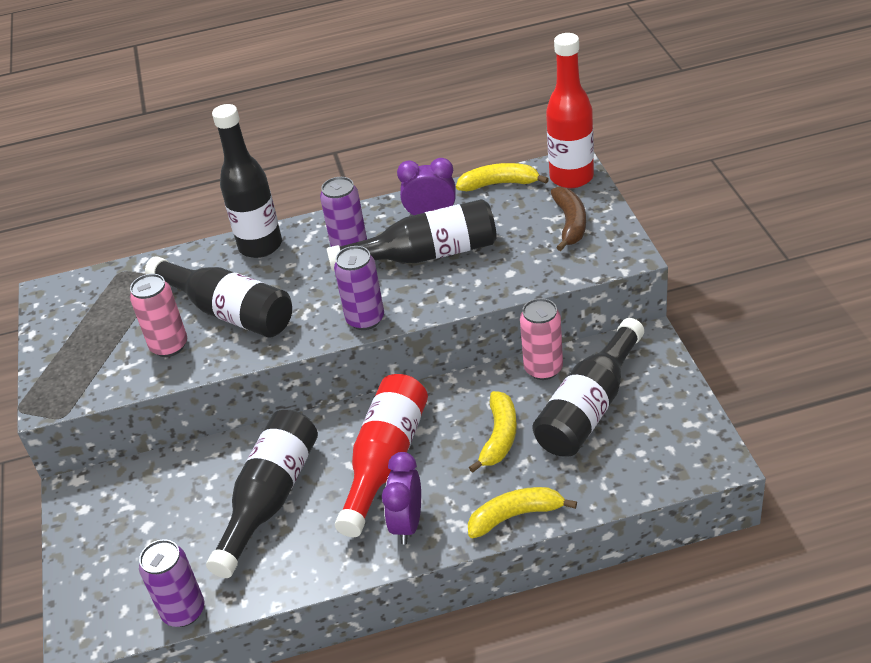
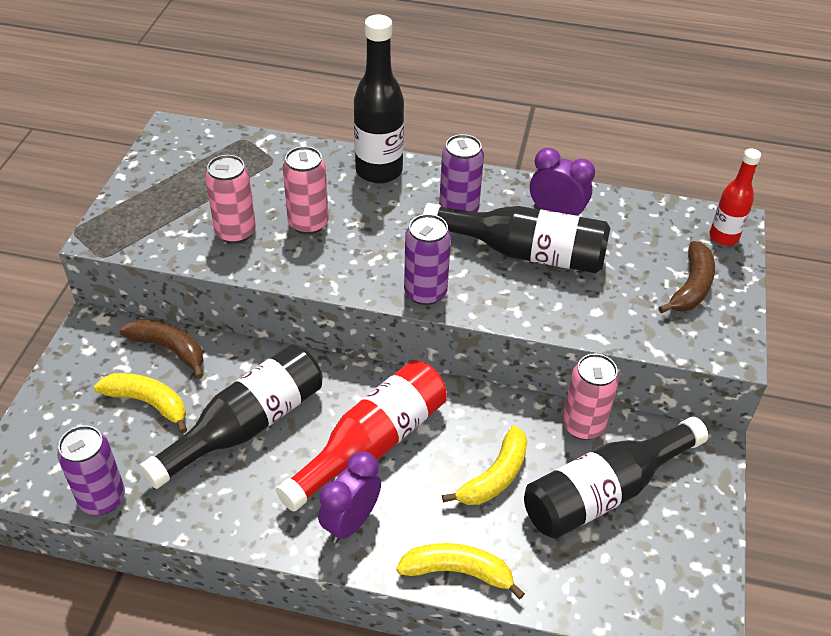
camera: 20 degrees right, 5 degrees up
(158, 474) = (169, 349): none -> brown banana
(228, 312) = (308, 223): black bottle -> pink can
(499, 184) = (645, 210): yellow banana -> yellow banana (148, 403)
(571, 177) = (723, 237): red bottle -> red bottle, size x0.60

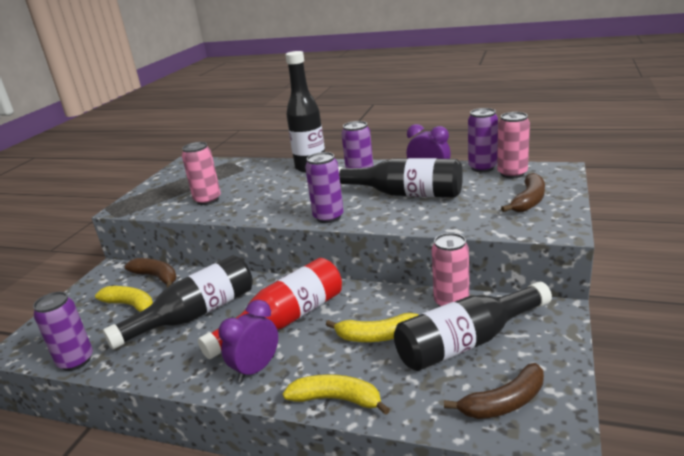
camera: 10 degrees right, 20 degrees down
(308, 223) = (257, 192): pink can -> pink can (512, 173)
(495, 476) = (377, 336): yellow banana -> yellow banana turned 45 degrees clockwise
(629, 205) = (482, 167): none -> purple can
(647, 582) = (504, 402): none -> brown banana
(723, 237) = (553, 176): red bottle -> none

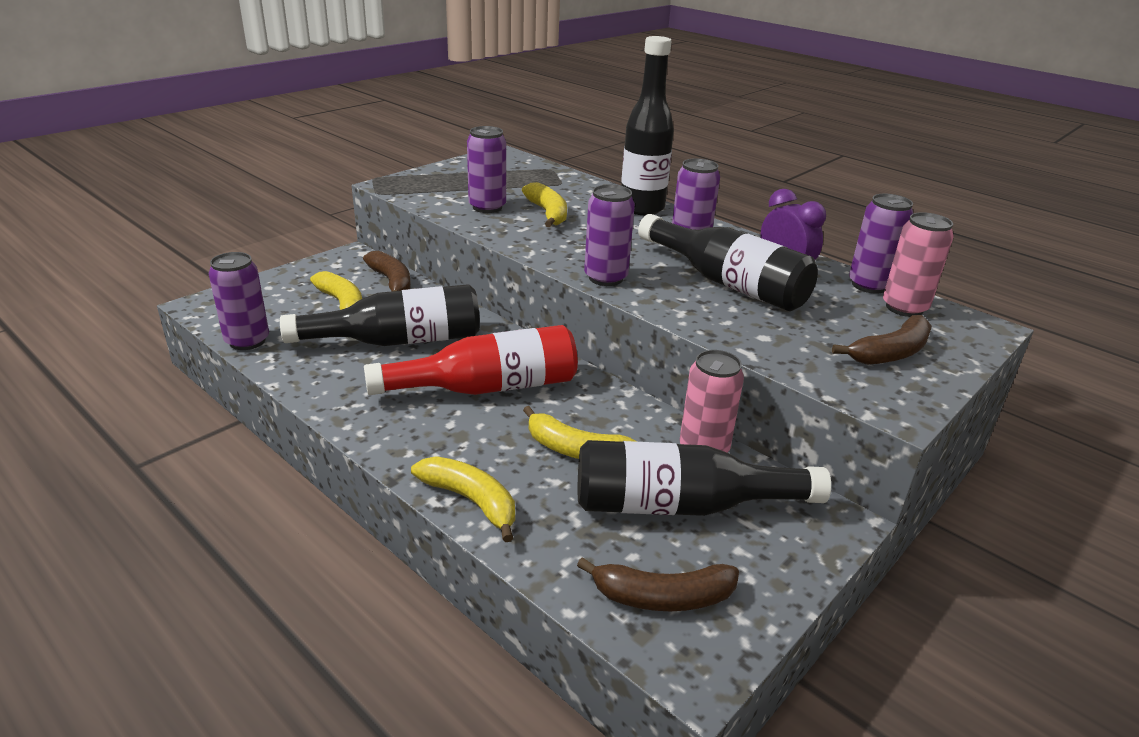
camera: 20 degrees right, 5 degrees up
(207, 200) = (487, 207): pink can -> purple can
(253, 190) = (548, 213): none -> yellow banana
(256, 369) = (413, 428): purple clock -> none

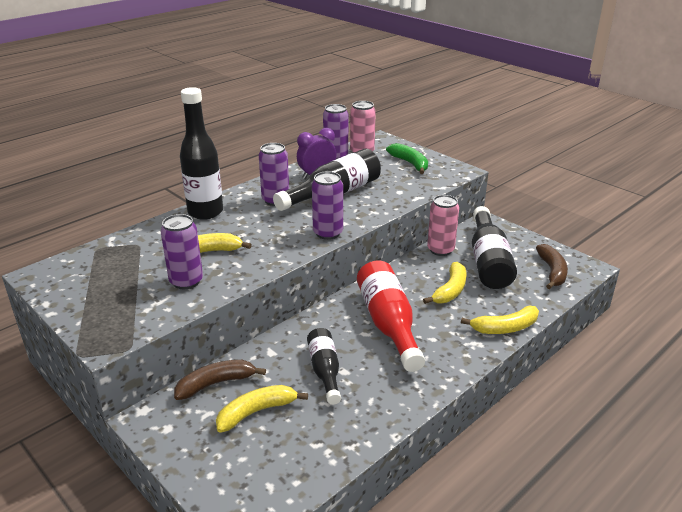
camera: 85 degrees left, 0 degrees up
(247, 341) = (324, 467): purple can -> none
(397, 341) = (325, 371): black bottle -> black bottle, size x0.60
(471, 501) = (505, 328): yellow banana -> yellow banana turned 150 degrees counterclockwise
(890, 353) = (410, 163): brown banana -> green banana

